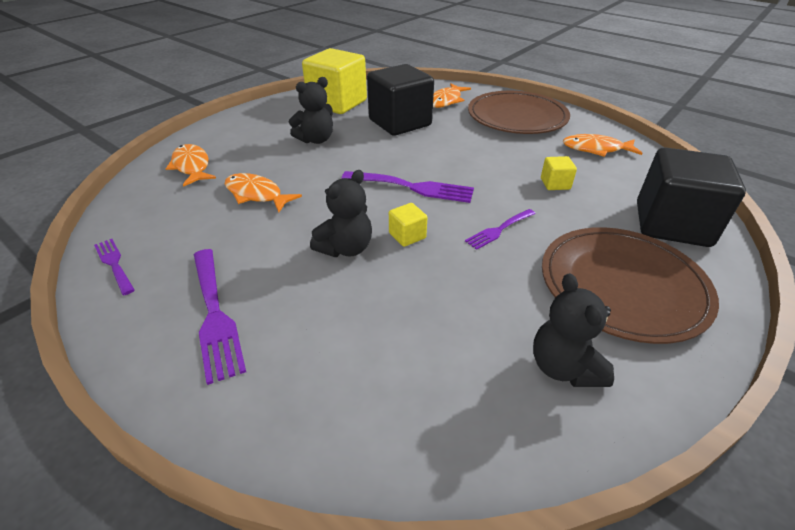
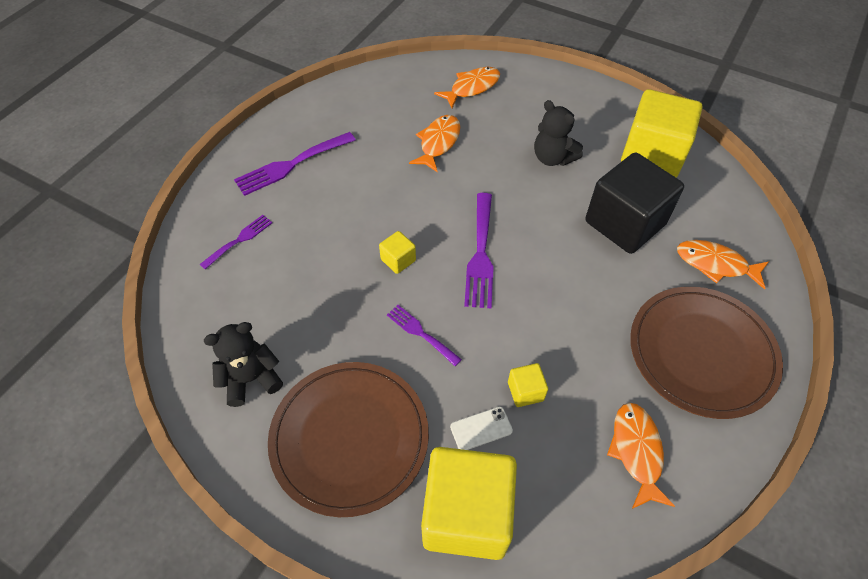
camera: 80 degrees right, 15 degrees up
(114, 264) = (336, 96): purple fork -> purple fork (239, 240)
(346, 248) = (373, 220): black teddy bear -> none
(593, 208) = (481, 429): none -> white phone
(672, 224) = (466, 514): black cube -> yellow cube

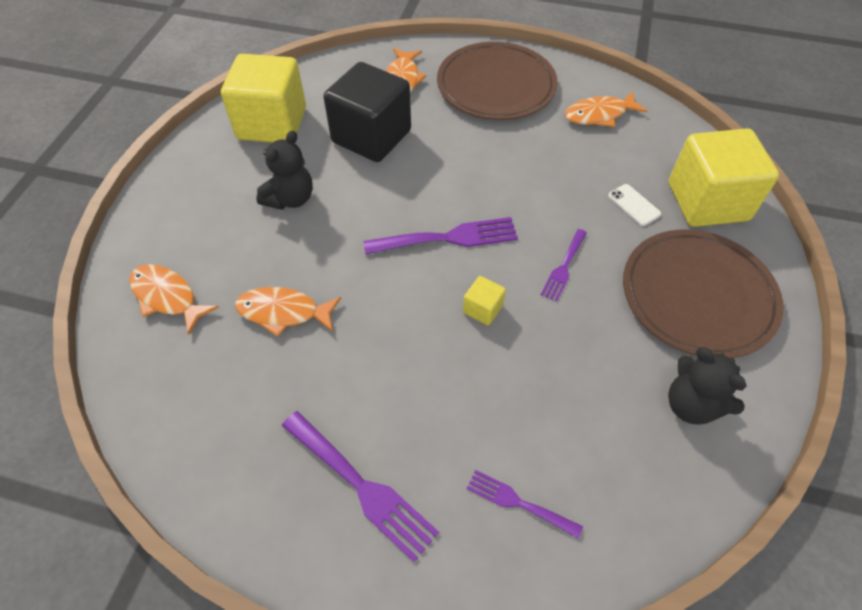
camera: 105 degrees left, 0 degrees up
(525, 391) = (584, 182): yellow cube -> none

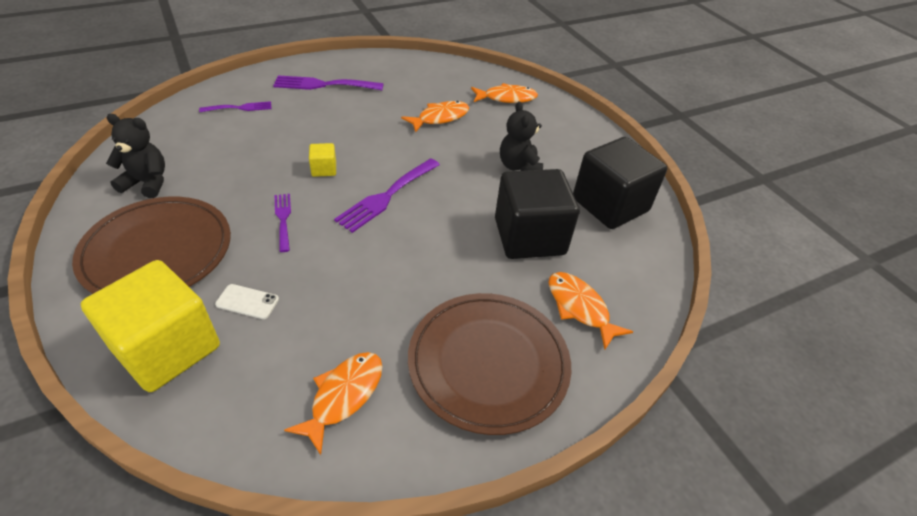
camera: 135 degrees right, 10 degrees down
(272, 123) = (610, 205): yellow cube -> black cube

